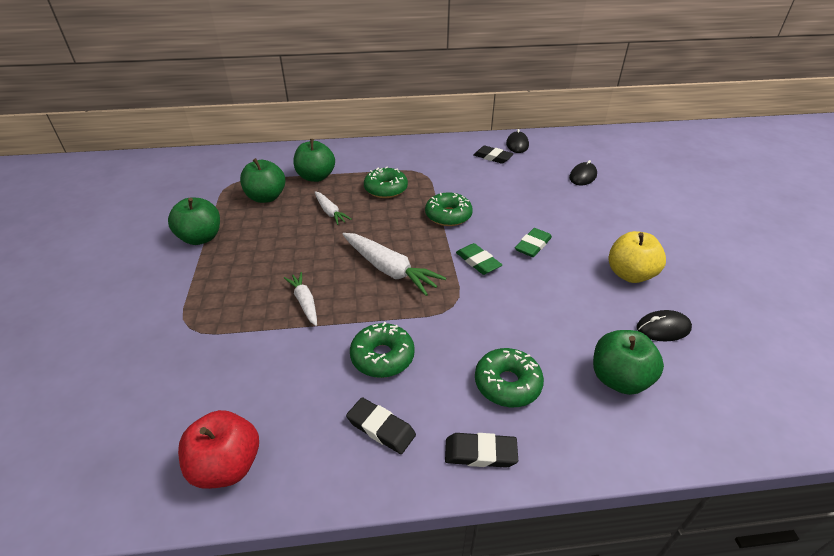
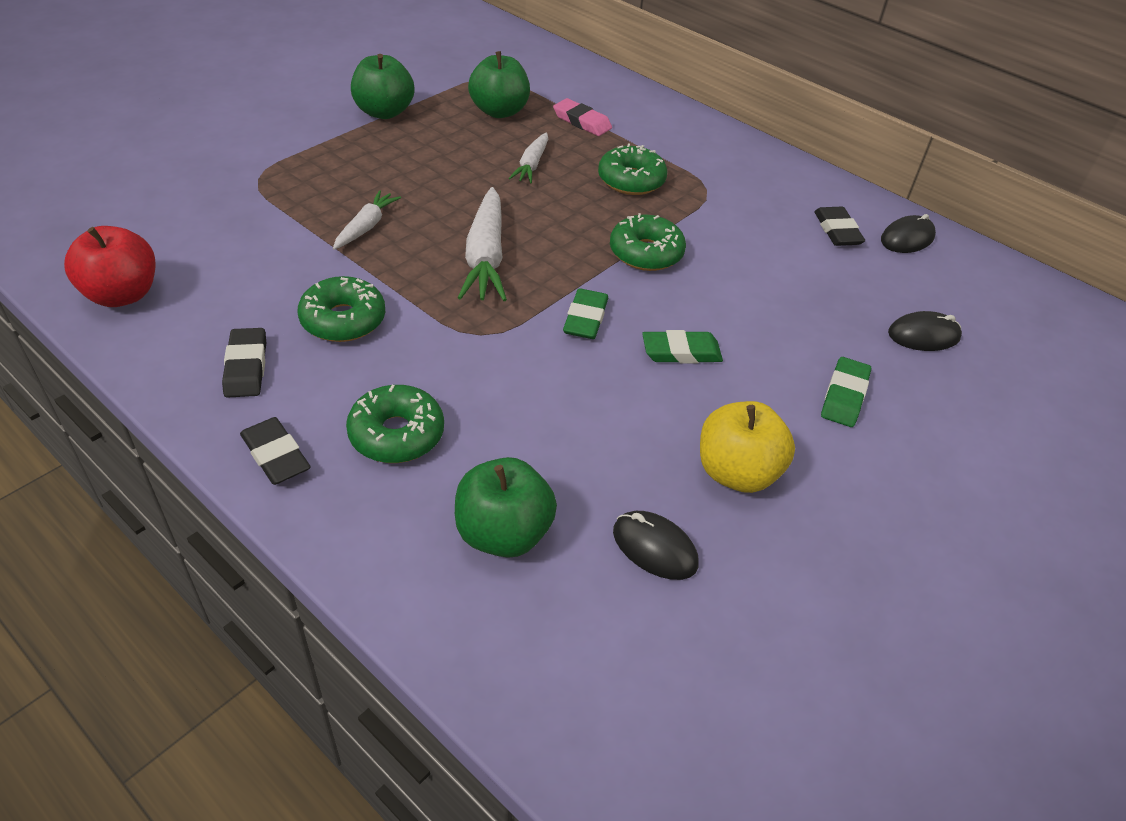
camera: 45 degrees right, 5 degrees up
(316, 177) = (582, 121): green apple -> pink eraser
(603, 217) = (844, 396): none -> green eraser

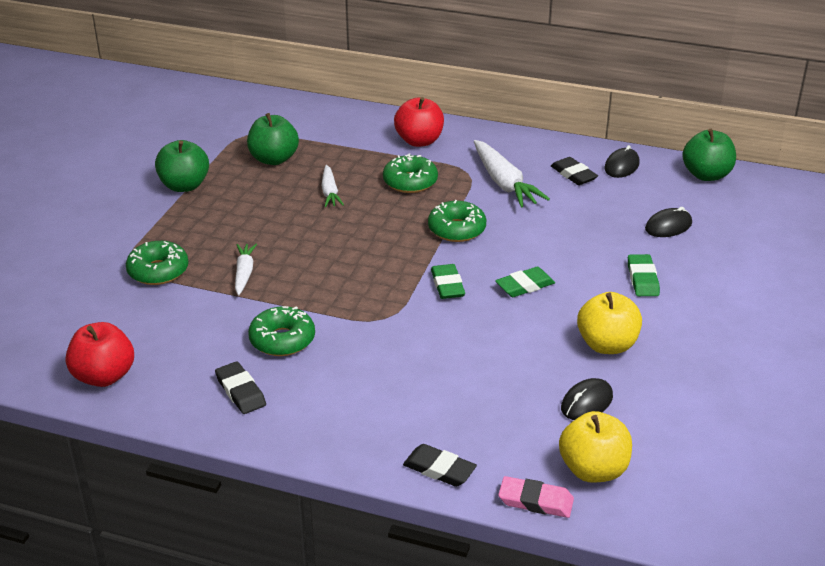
camera: 20 degrees left, 10 degrees down
(275, 455) = (310, 435): black eraser -> black eraser (439, 469)
(396, 434) = (379, 396): green donut -> green donut (158, 271)
(485, 256) = (348, 267): white carrot -> white carrot (504, 183)
(503, 533) = (491, 427): green apple -> green apple (706, 175)
(582, 121) = (342, 149): pink eraser -> pink eraser (535, 501)
(595, 658) = (593, 470): none -> yellow apple
(654, 548) = (586, 402): black mouse -> black mouse turned 60 degrees counterclockwise
(675, 138) = (419, 141): none -> red apple

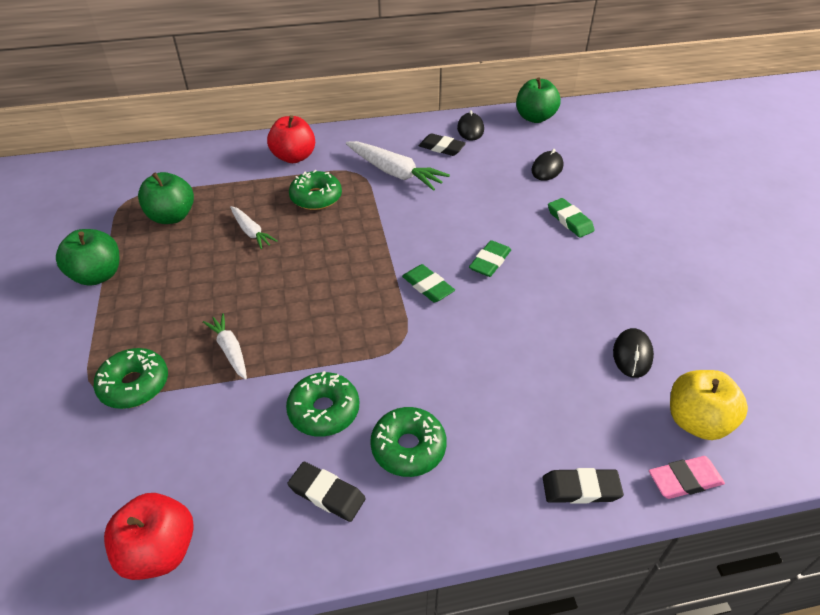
camera: 30 degrees left, 10 degrees up
(456, 229) = (391, 229): green donut -> green donut (408, 448)
(607, 345) = (598, 292): yellow apple -> none

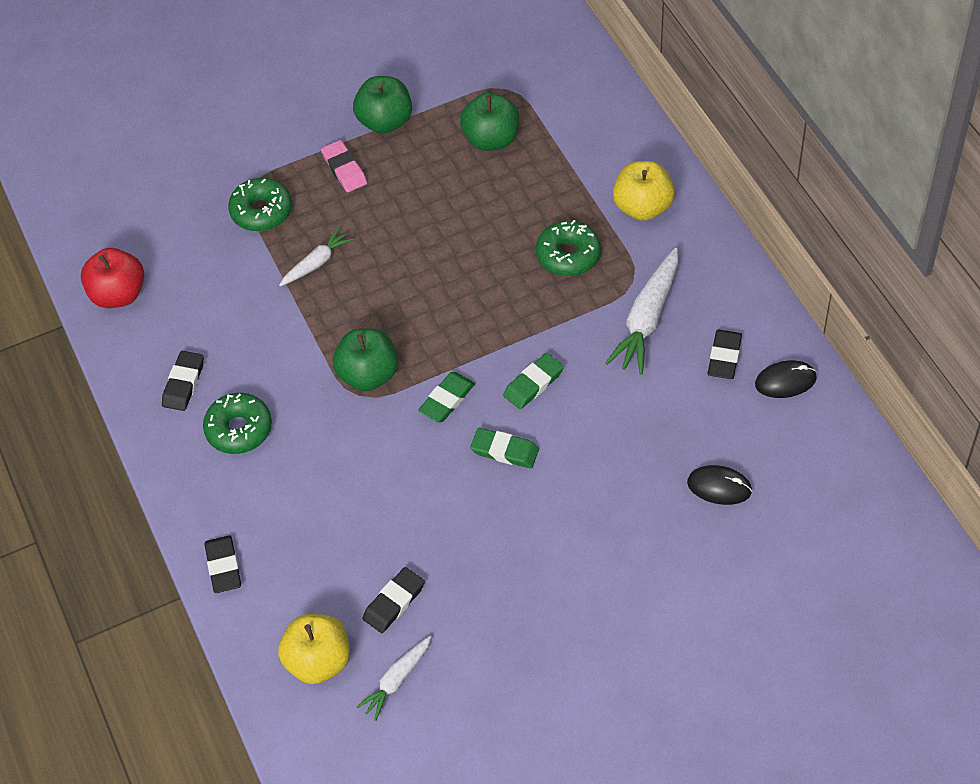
camera: 80 degrees right, 10 degrees up
(251, 232) = (487, 217): white carrot -> white carrot (397, 680)
(294, 157) = (642, 207): red apple -> yellow apple
(324, 410) = (264, 356): green donut -> none
(535, 118) = (850, 456): green apple -> green apple (368, 375)
(570, 220) = (609, 524): green eraser -> green eraser (533, 384)
(632, 355) = (394, 602): black mouse -> black eraser
(684, 480) = (248, 649): pink eraser -> pink eraser (344, 169)

